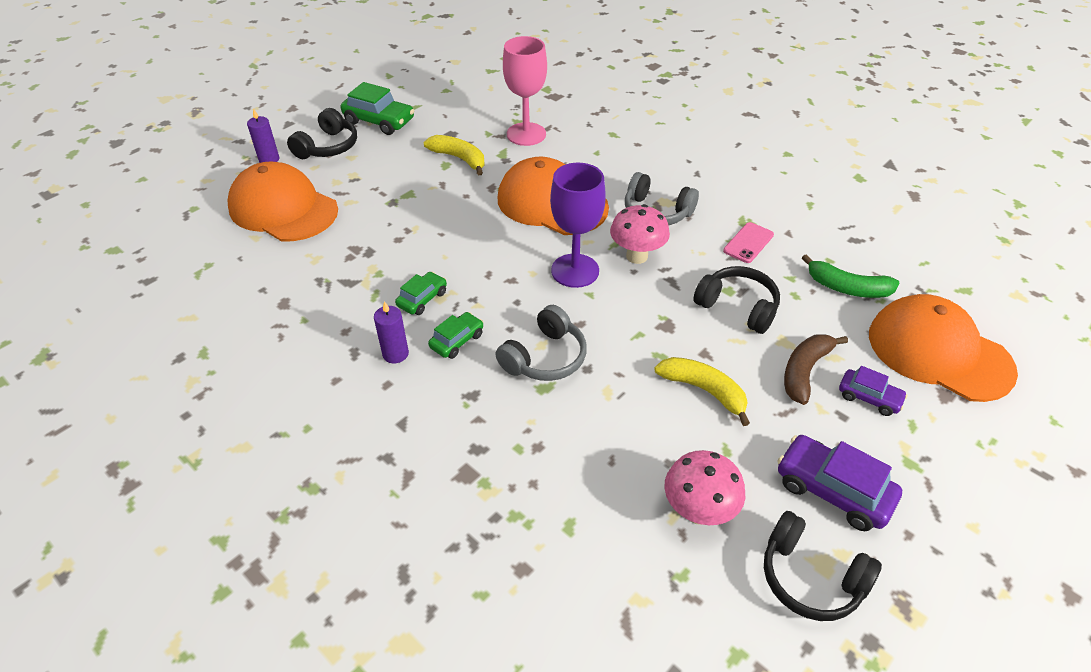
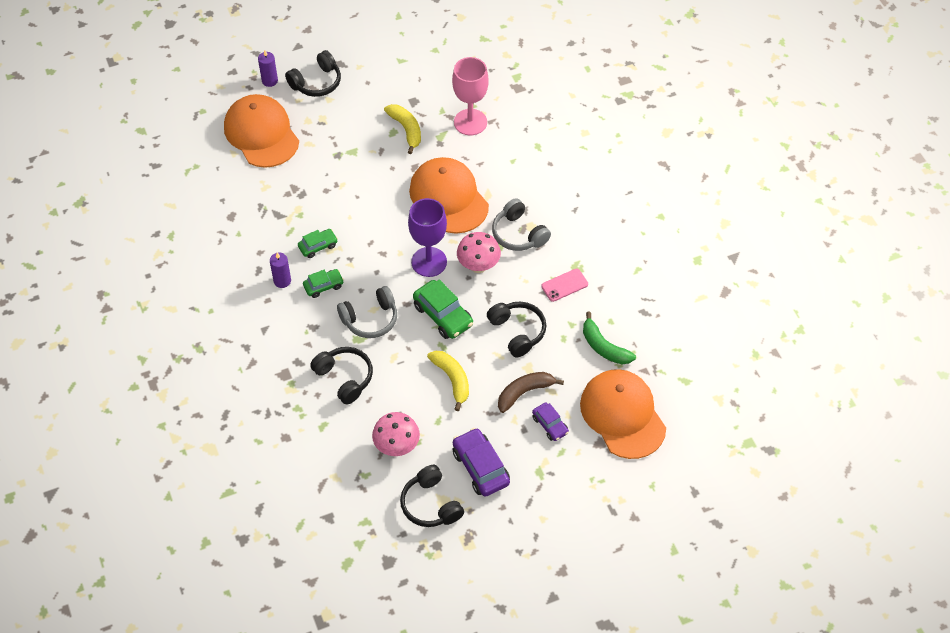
camera: 25 degrees right, 10 degrees up
(379, 121) = (366, 68): green car -> green car (443, 315)
(558, 444) = (344, 378): none -> black headphones

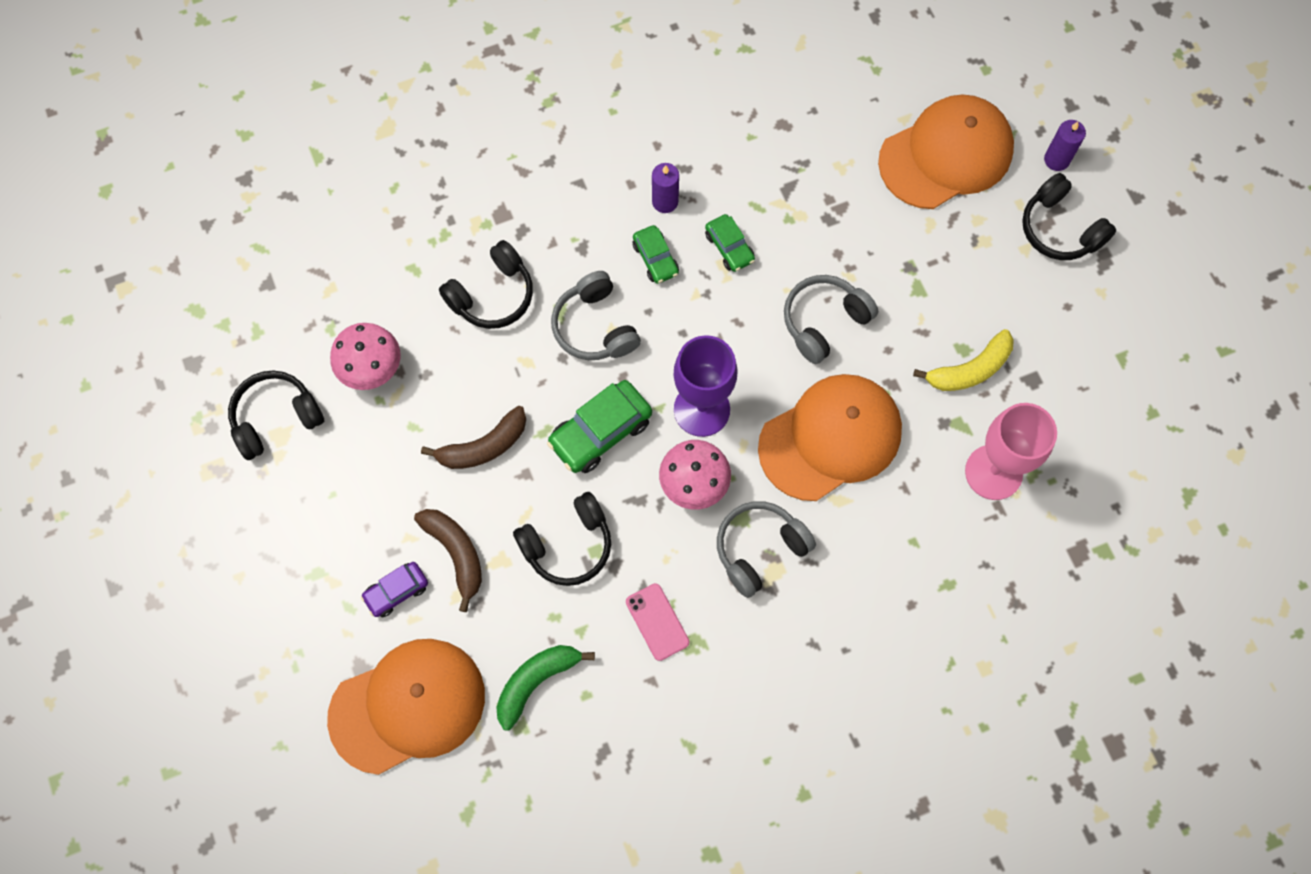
camera: 90 degrees right, 15 degrees up
(372, 198) = (824, 321): none -> grey headphones
(452, 379) = (483, 446): yellow banana -> brown banana
(480, 467) = (330, 488): purple car -> none

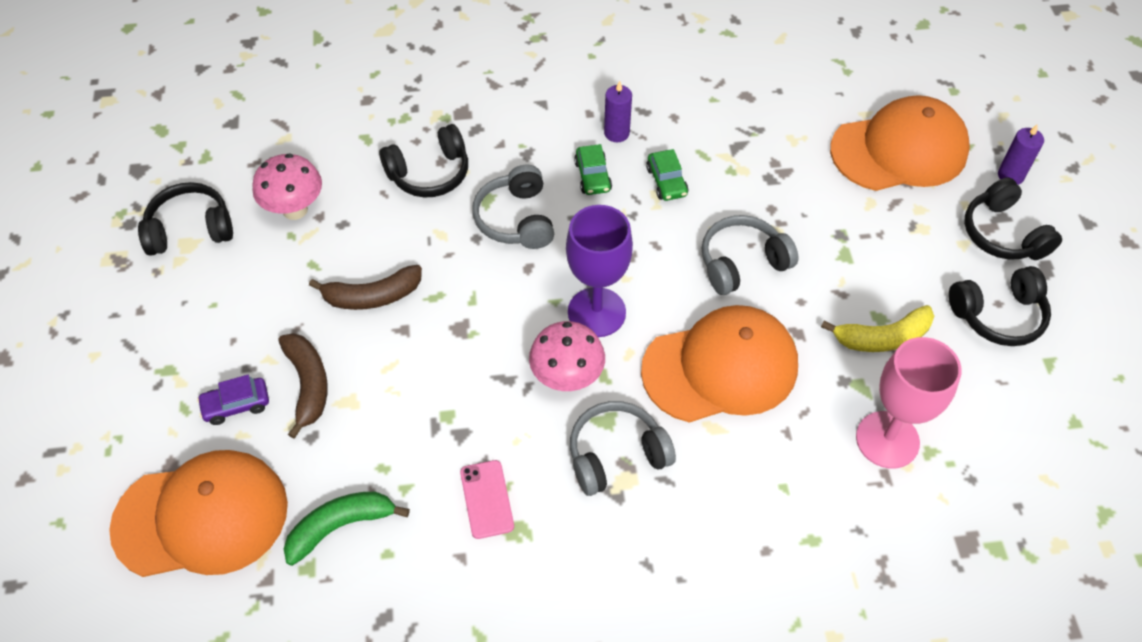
camera: 15 degrees right, 15 degrees down
(568, 545) = (421, 403): black headphones -> black headphones (998, 315)
(600, 432) = (490, 309): green car -> none

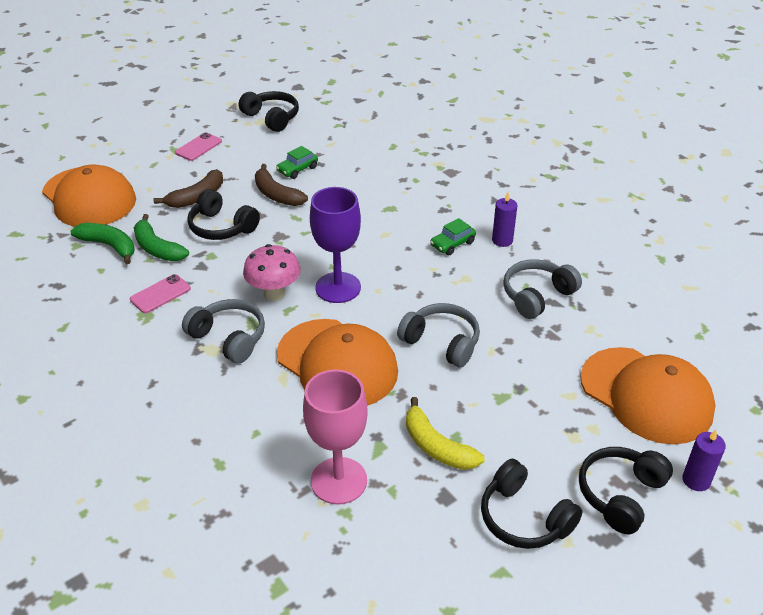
camera: 60 degrees right, 15 degrees down
(188, 339) = (198, 147): none -> pink phone
(236, 405) = (167, 179): purple car -> none
(295, 210) = (316, 144): pink mushroom -> none
(388, 471) = (157, 248): none -> green banana
(429, 173) = (389, 179): black headphones -> black headphones (221, 227)
(516, 219) = (384, 225): grey headphones -> grey headphones (537, 296)
(666, 182) = (481, 279): green car -> green car (297, 169)

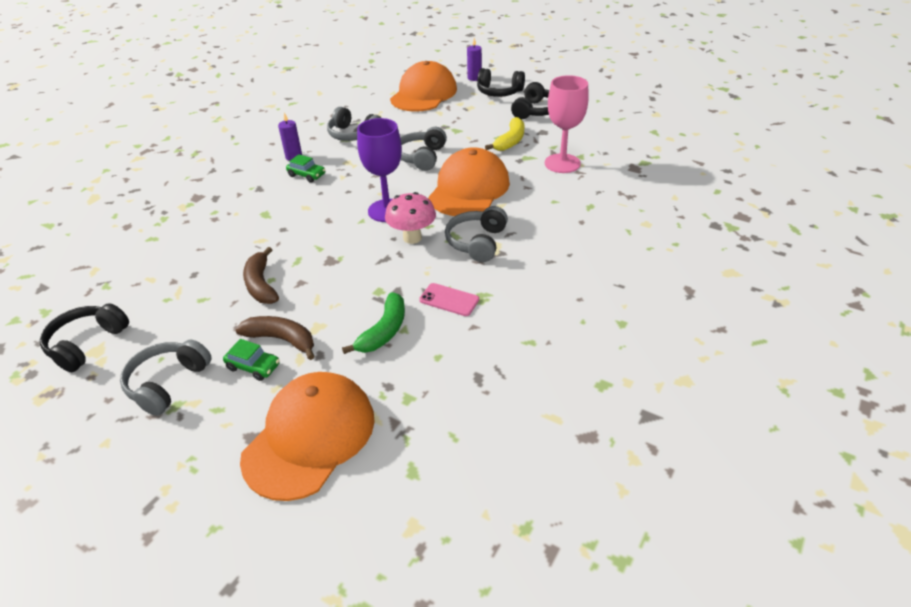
camera: 110 degrees left, 0 degrees up
(109, 246) = (396, 369): green banana -> none
(198, 147) = (167, 383): pink phone -> grey headphones
(221, 227) = (331, 301): black headphones -> none
(276, 195) = (261, 284): brown banana -> brown banana turned 135 degrees clockwise
(297, 169) = (208, 286): green car -> green car (253, 366)

